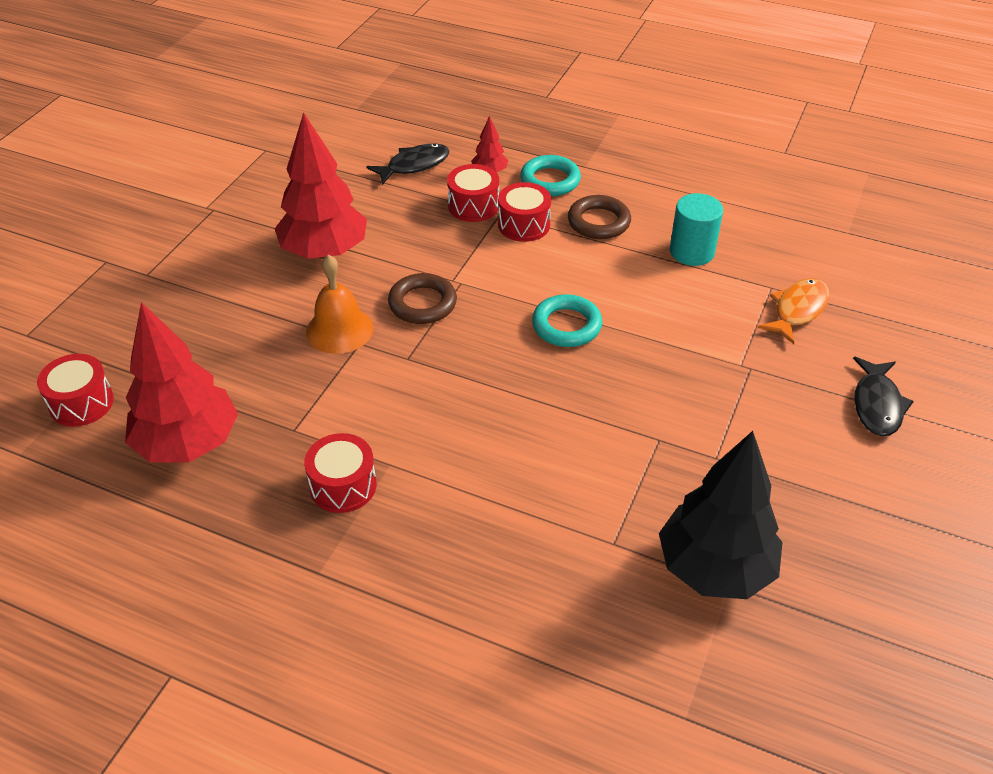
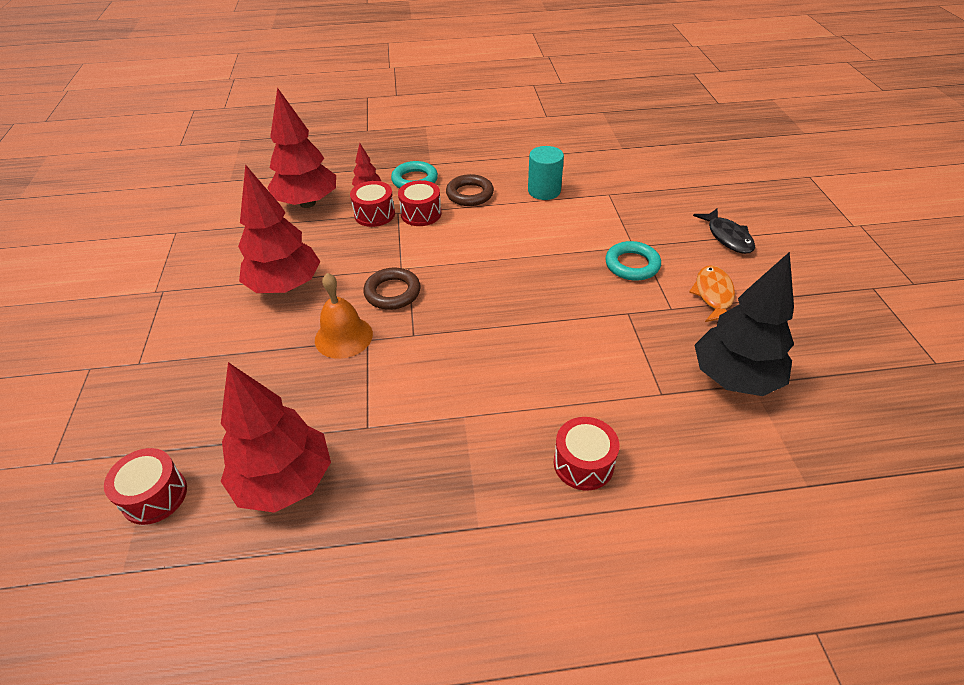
camera: 30 degrees left, 0 degrees up
(343, 485) = (442, 450): red drum -> red drum (583, 463)
(414, 165) = (307, 203): black fish -> red tree
(566, 325) = (506, 266): turquoise ring -> turquoise ring (632, 265)
(797, 310) = (635, 201): orange fish -> orange fish (713, 295)

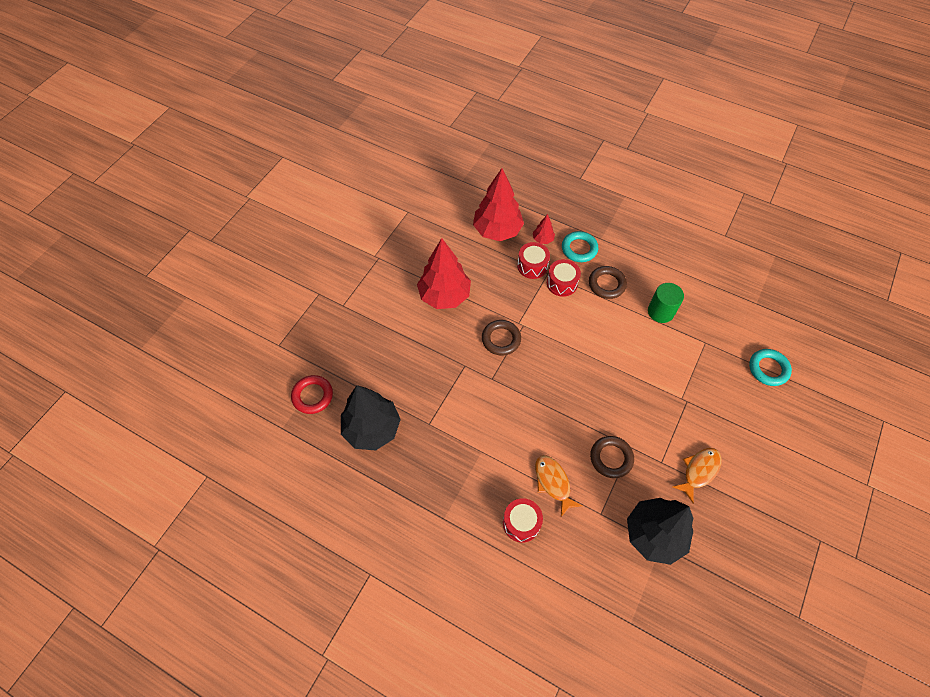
camera: 35 degrees right, 15 degrees up
(154, 496) = (312, 396): red drum -> red ring
(284, 481) = (372, 428): red tree -> black tree
(343, 337) = (453, 355): orange bell -> none
(544, 191) = (660, 312): turquoise cylinder -> green cylinder
(580, 396) = (553, 482): none -> orange fish
(618, 334) = (611, 458): none -> brown ring
(632, 265) = (666, 413): turquoise ring -> turquoise ring (768, 369)
(727, 237) = (756, 433): black fish -> none

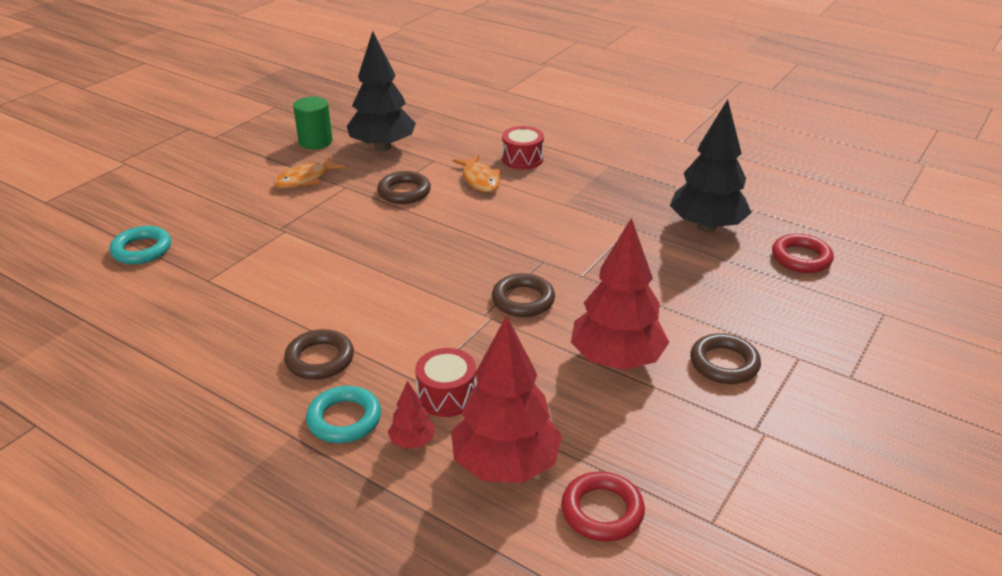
camera: 175 degrees left, 25 degrees down
(385, 297) = (724, 363): none -> brown ring
(453, 213) = (602, 511): none -> red ring
(562, 283) = (400, 365): red drum -> none
(660, 312) = (250, 318): green cylinder -> green cylinder (315, 142)

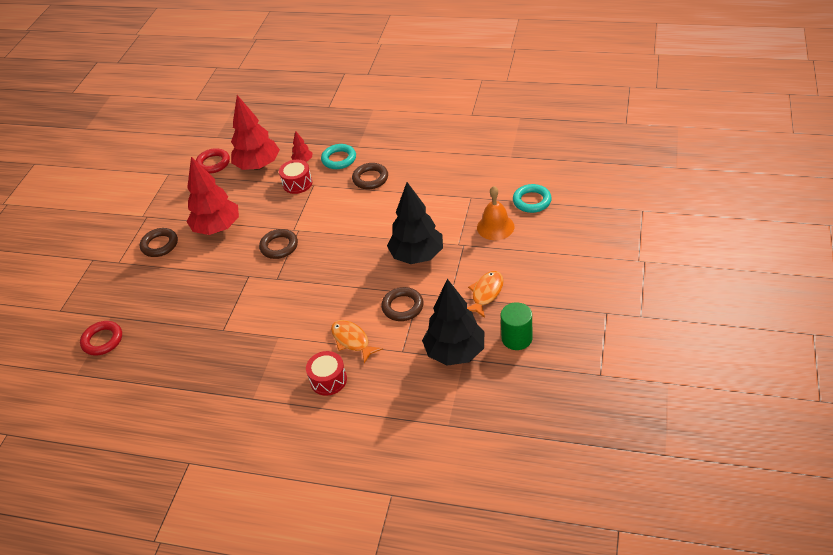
camera: 165 degrees right, 10 degrees up
(221, 235) = (495, 227): none -> orange bell
(706, 227) = (167, 349): black tree -> black tree (417, 256)

